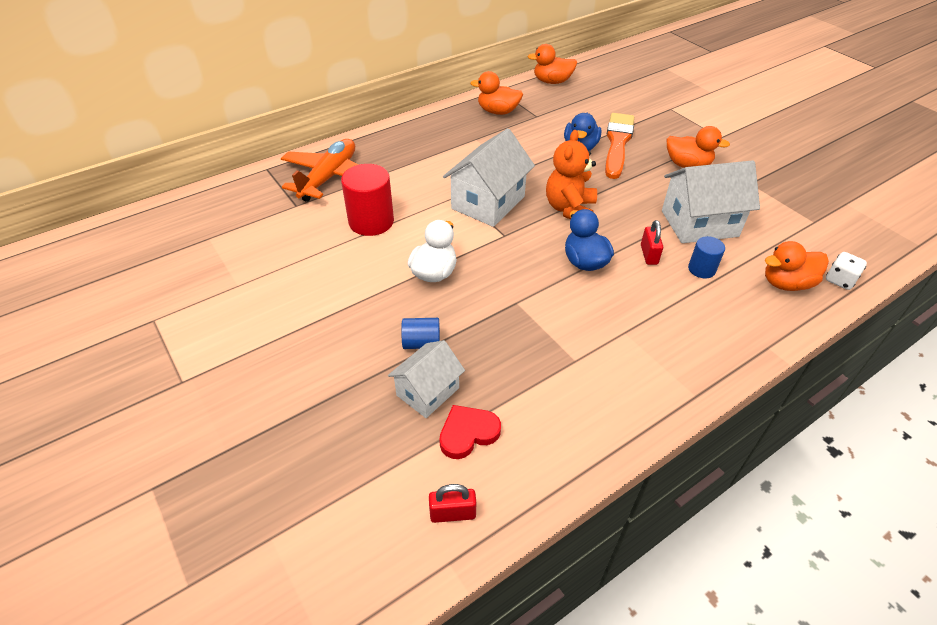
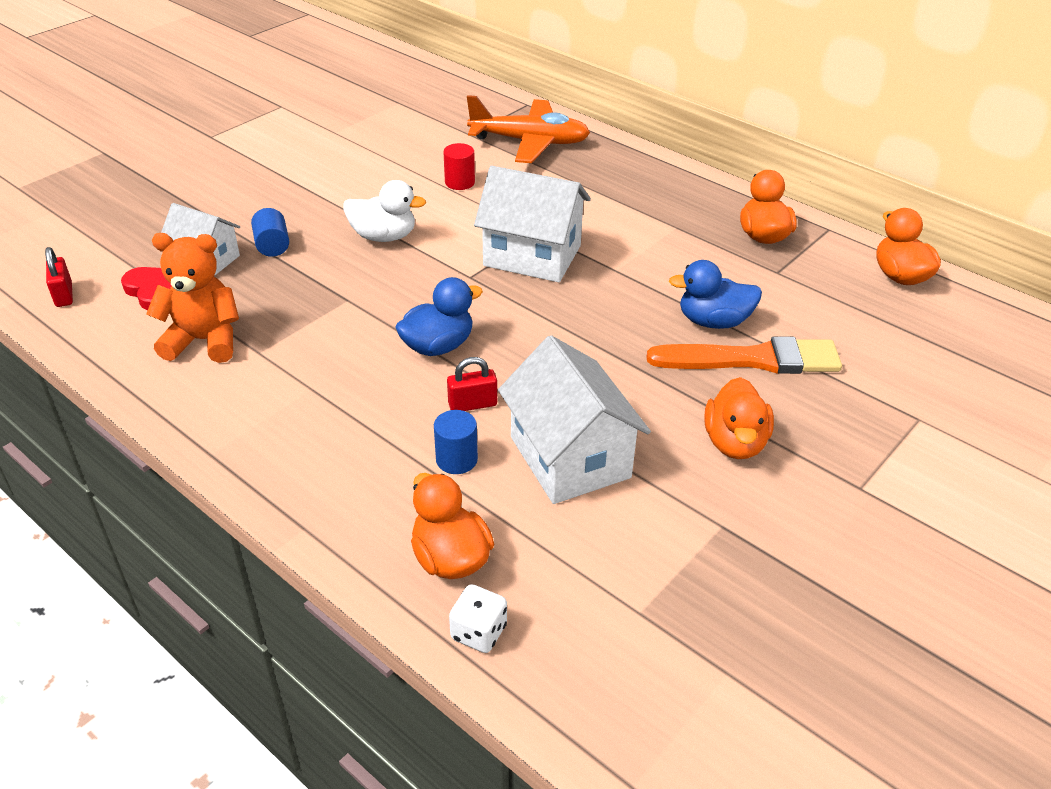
camera: 75 degrees right, 5 degrees down
(371, 221) = (459, 182): red cylinder -> red cylinder, size x0.55
(569, 209) = (549, 324): orange teddy bear -> orange teddy bear (204, 341)

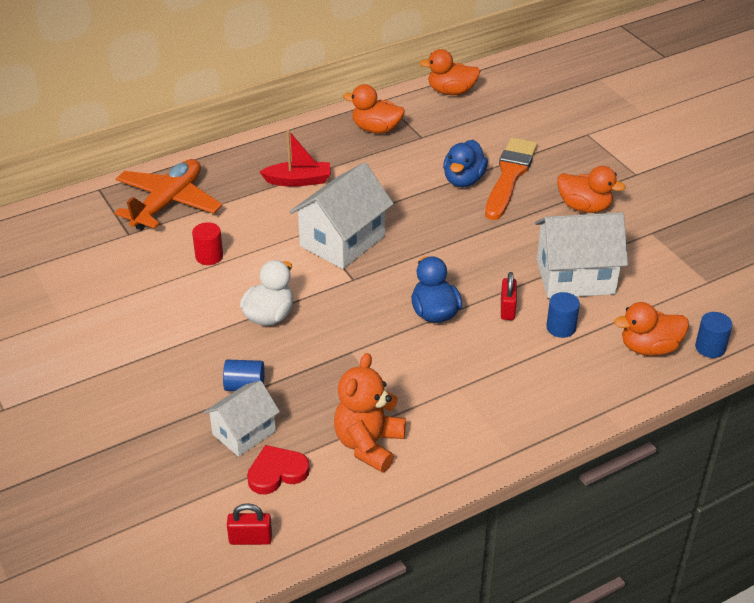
camera: 70 degrees left, 0 degrees up
(478, 632) = (710, 347): white dice -> blue cylinder
(621, 205) = (298, 181): none -> red boat

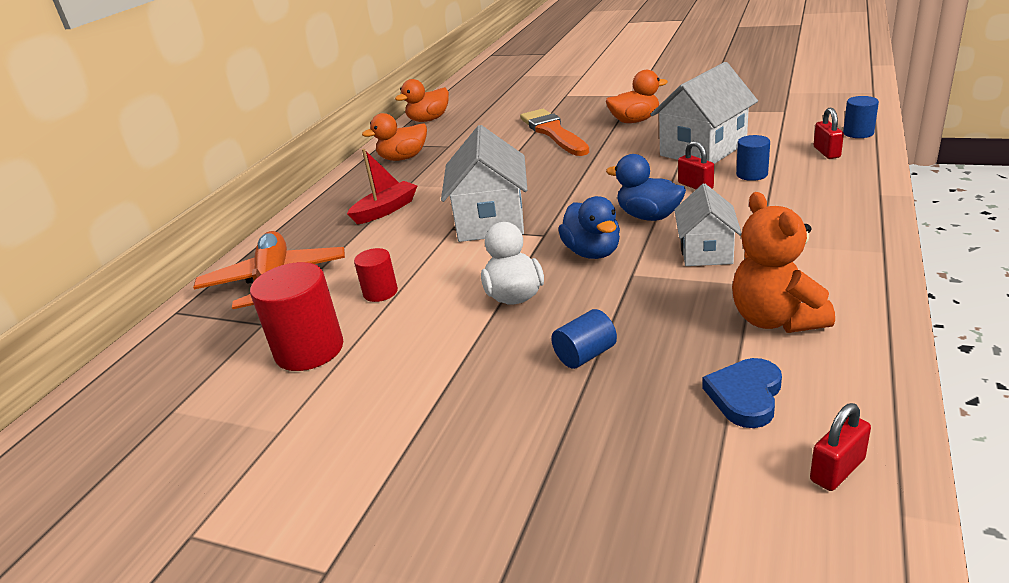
camera: 35 degrees left, 10 degrees down
(129, 273) = (309, 350): none -> red cylinder
(244, 433) = (653, 389): white house -> white house (706, 251)
(277, 472) = (745, 396): red heart -> blue heart
(463, 180) = (523, 148): blue duck -> blue duck (592, 252)
(649, 348) = (826, 152): orange duck -> red padlock

